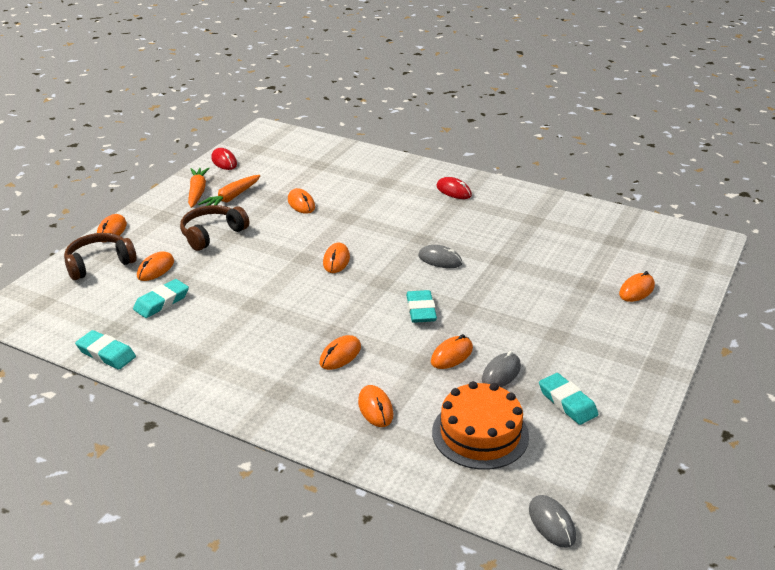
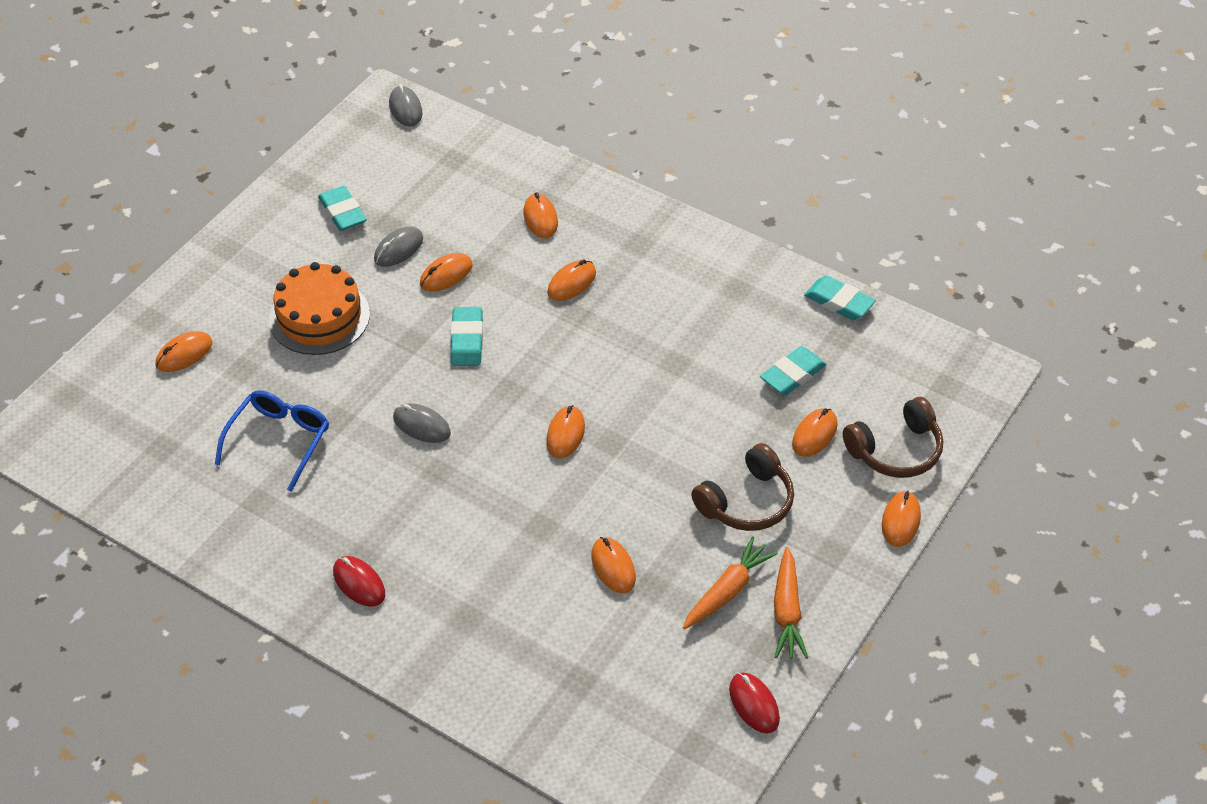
camera: 175 degrees left, 15 degrees up
(480, 433) = (442, 186): orange cake -> orange cake (319, 317)
(536, 247) = (279, 440): none -> blue glasses

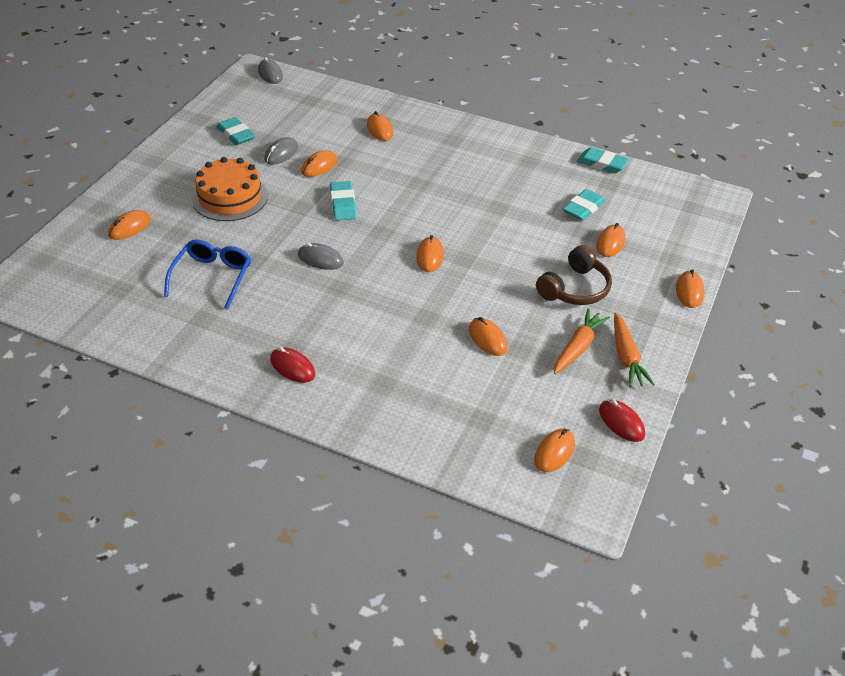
camera: 10 degrees left, 5 degrees down
(571, 283) = (411, 165): orange mouse -> orange mouse (554, 452)
(896, 450) = (671, 248): brown headphones -> none

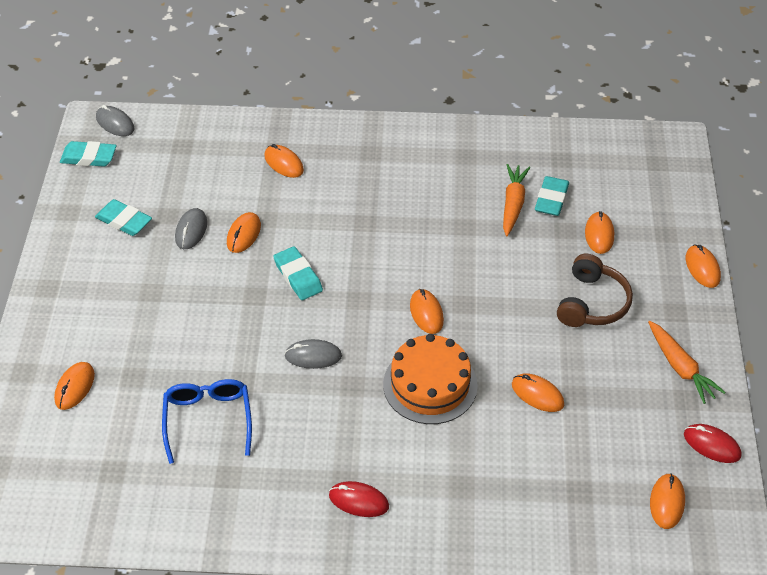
camera: 20 degrees left, 5 degrees up
(230, 197) = (166, 309): orange cake -> orange cake (430, 384)
(578, 347) = (629, 372): orange carrot -> orange carrot (513, 204)
(602, 164) = (542, 136): turquoise eraser -> turquoise eraser (89, 157)

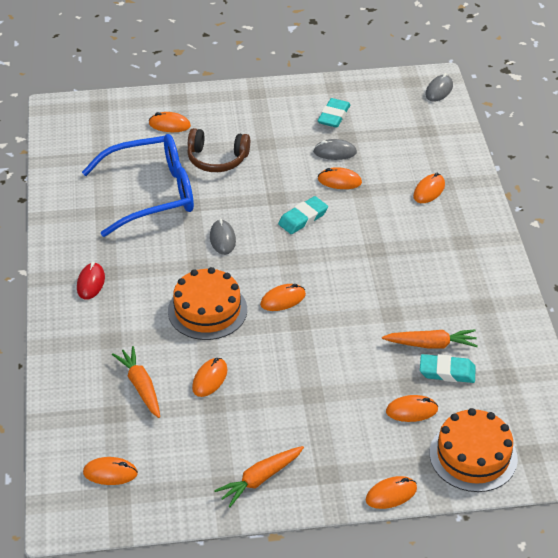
camera: 80 degrees right, 5 degrees down
(89, 157) = (395, 85): turquoise eraser -> none
(208, 420) = (152, 193): blue glasses -> blue glasses, size x1.67
(541, 462) = (140, 386): none -> orange carrot
(592, 303) = (323, 410): brown headphones -> brown headphones (217, 159)
(658, 201) = (473, 456): none -> orange cake
(711, 445) = (175, 504): red mouse -> none

